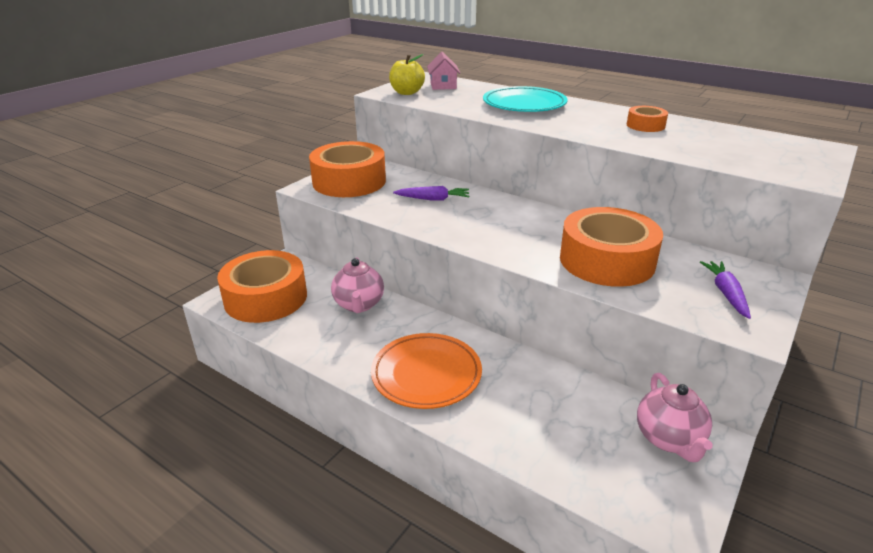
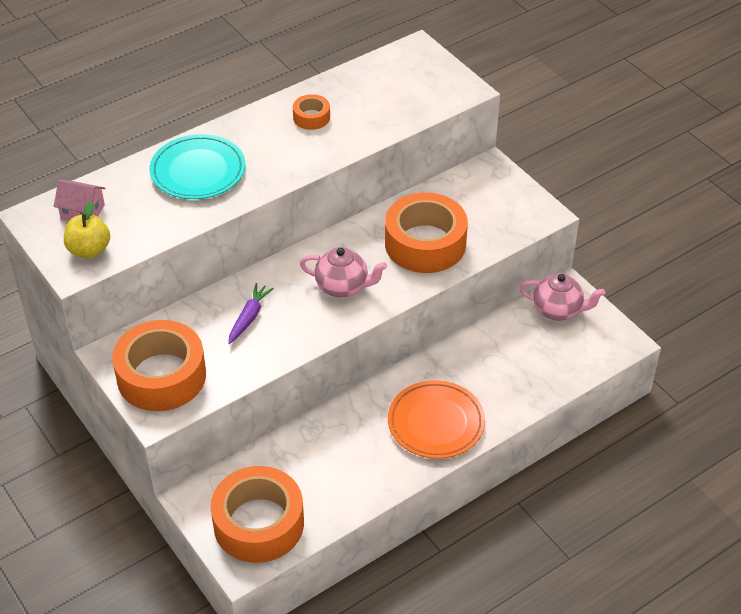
camera: 70 degrees left, 15 degrees up
(359, 305) = (311, 447): pink teapot -> pink teapot (343, 287)
(726, 293) = (498, 202): purple carrot -> none

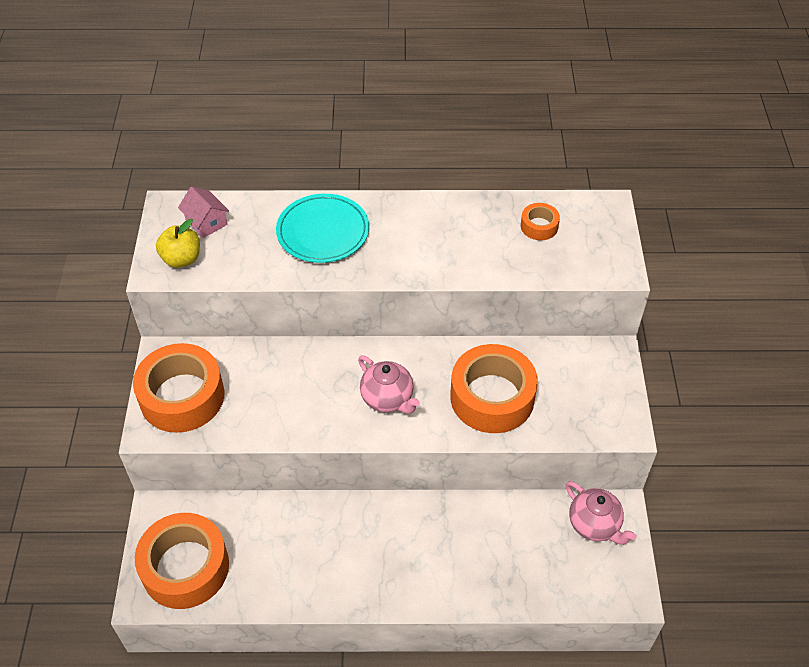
camera: 35 degrees right, 5 degrees up
(249, 317) = (290, 383): purple carrot -> none
(311, 117) = (458, 228): orange tape -> orange tape (539, 226)
(436, 423) = (397, 567): orange plate -> none

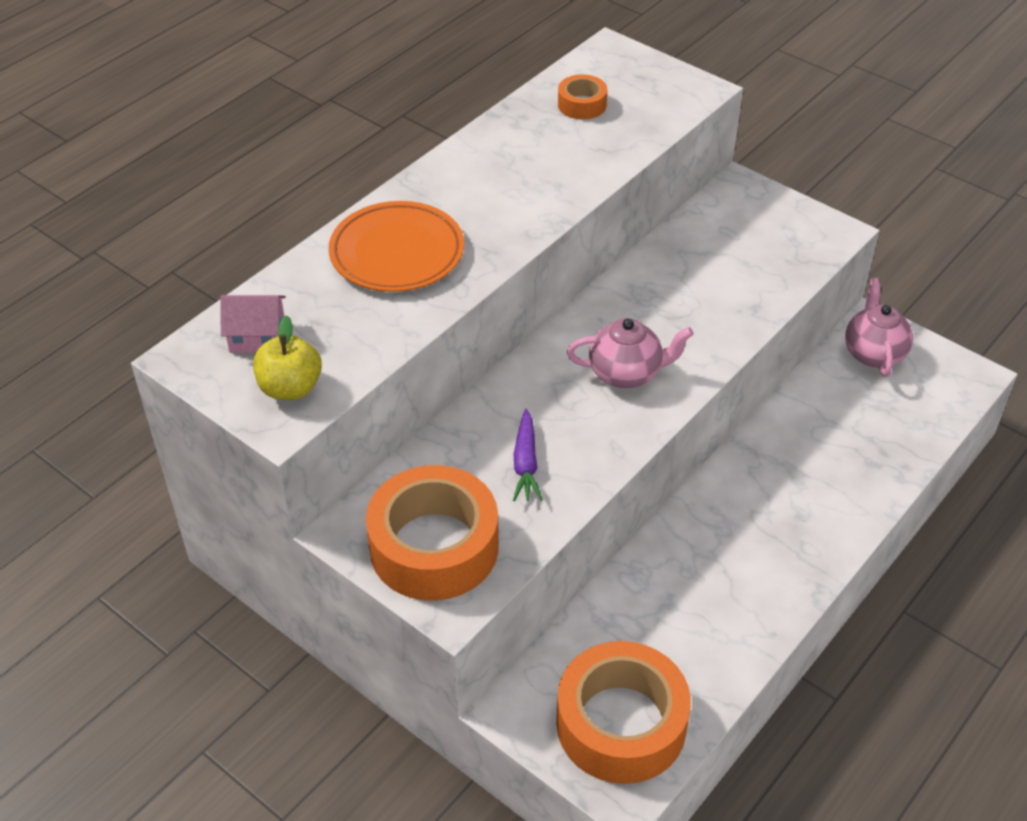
camera: 50 degrees left, 5 degrees down
(275, 397) = (526, 463): none -> purple carrot
(323, 232) = (397, 252): turquoise plate -> orange plate
(492, 397) = (705, 297): orange tape -> none
(594, 525) = (873, 353): pink teapot -> pink teapot turned 90 degrees counterclockwise

